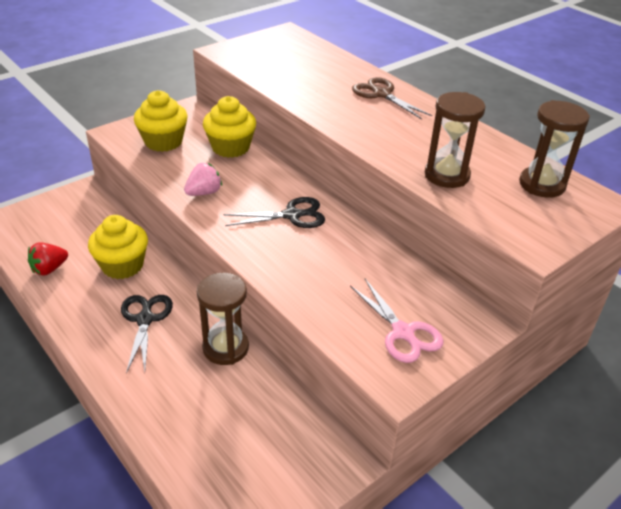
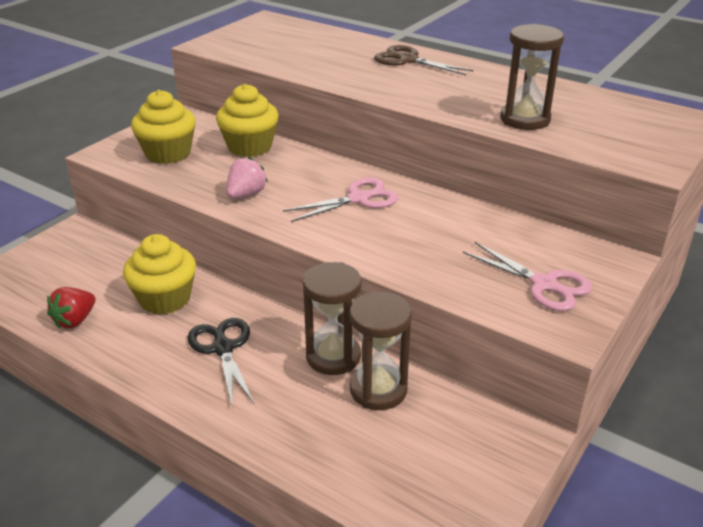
camera: 15 degrees left, 5 degrees down
(292, 215) = (359, 199): black scissors -> pink scissors
(542, 184) = (621, 112): brown hourglass -> brown hourglass (378, 390)

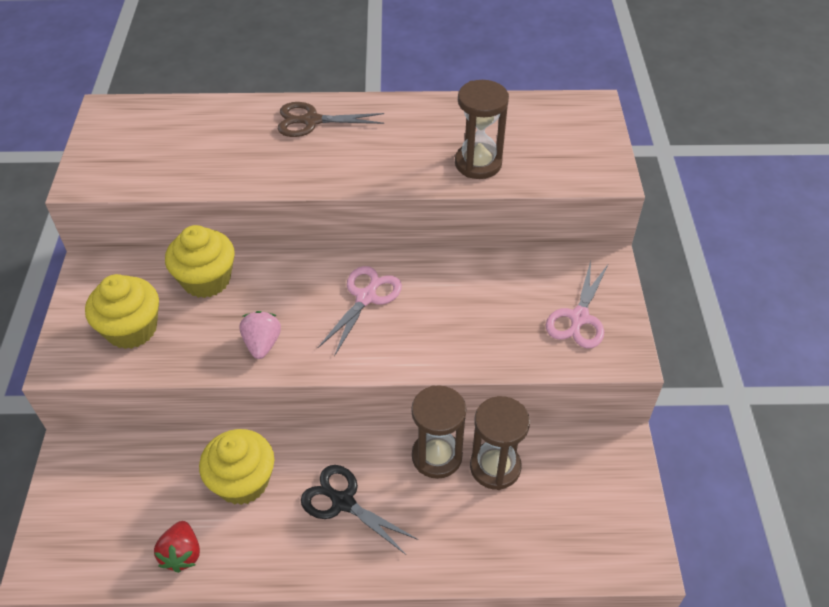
camera: 35 degrees left, 15 degrees up
(544, 285) = (578, 318): pink scissors -> pink scissors turned 105 degrees clockwise

